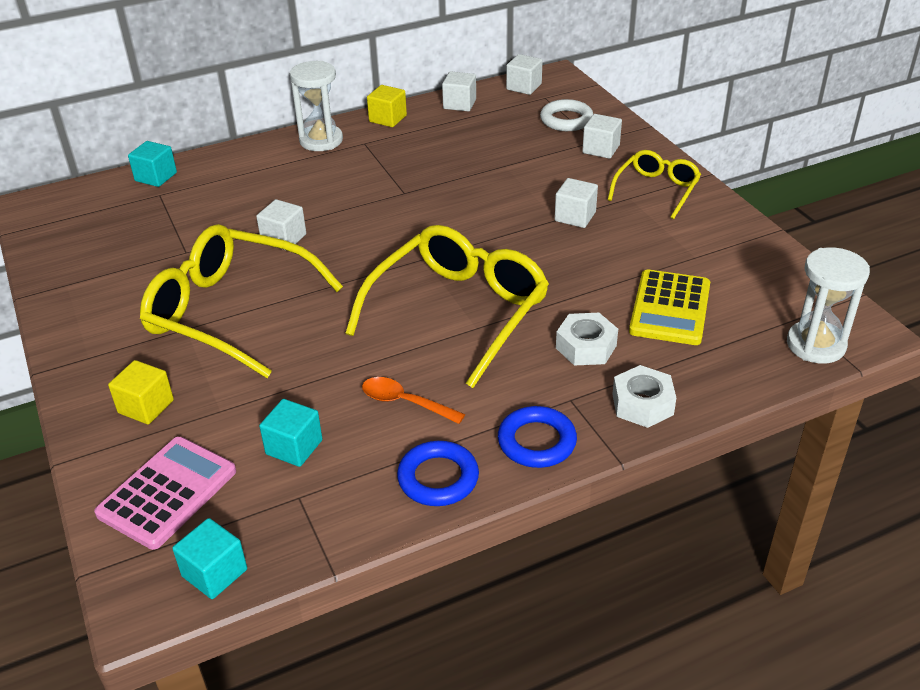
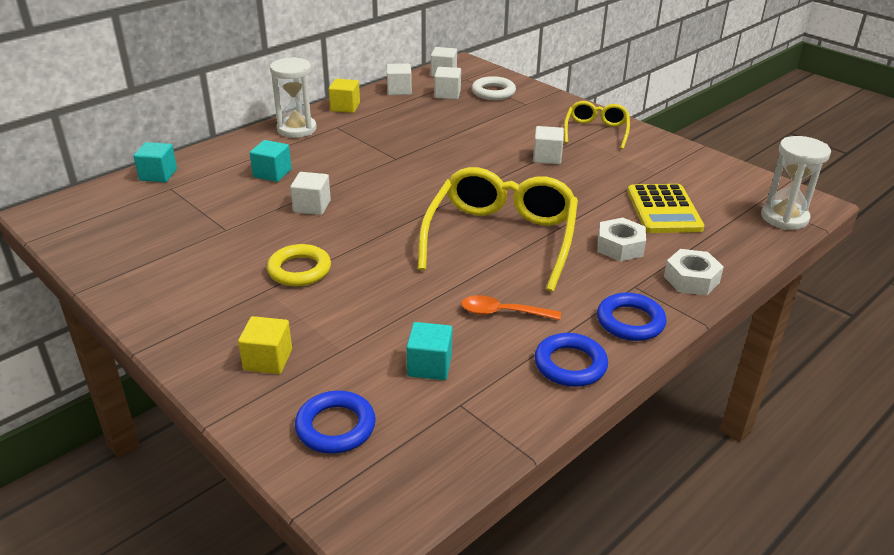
camera: 20 degrees left, 5 degrees down
(167, 493) = (335, 427): pink calculator -> blue ring
(214, 573) = (424, 483): turquoise cube -> turquoise cube (272, 173)
(230, 312) = (299, 270): yellow glasses -> yellow ring
(601, 149) = (534, 109): white cube -> white cube (447, 94)

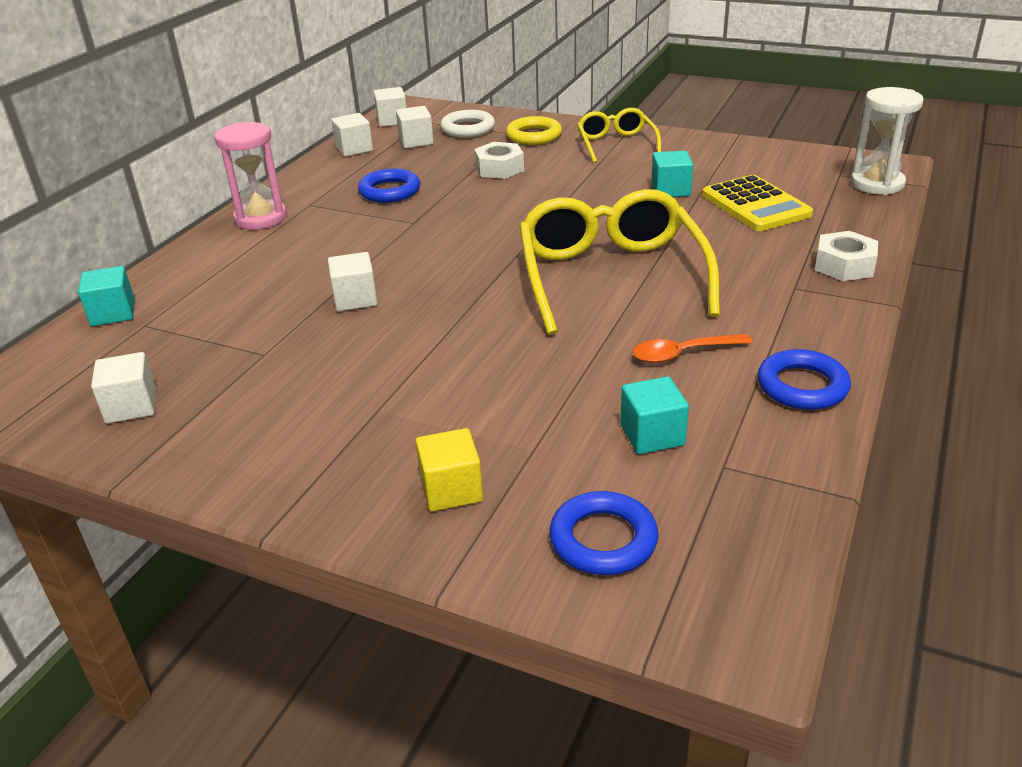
camera: 20 degrees left, 0 degrees up
(272, 173) = (271, 274): turquoise cube -> turquoise cube (670, 190)
(297, 129) = (260, 218): white hourglass -> pink hourglass
(299, 270) = (402, 375): yellow ring -> yellow ring (534, 136)
(345, 107) = (302, 180): yellow cube -> none
(547, 157) = (587, 181): white cube -> white cube (131, 406)
(620, 246) = (744, 252): white nut -> white nut (499, 168)
(630, 321) = (823, 324): blue ring -> blue ring (390, 191)

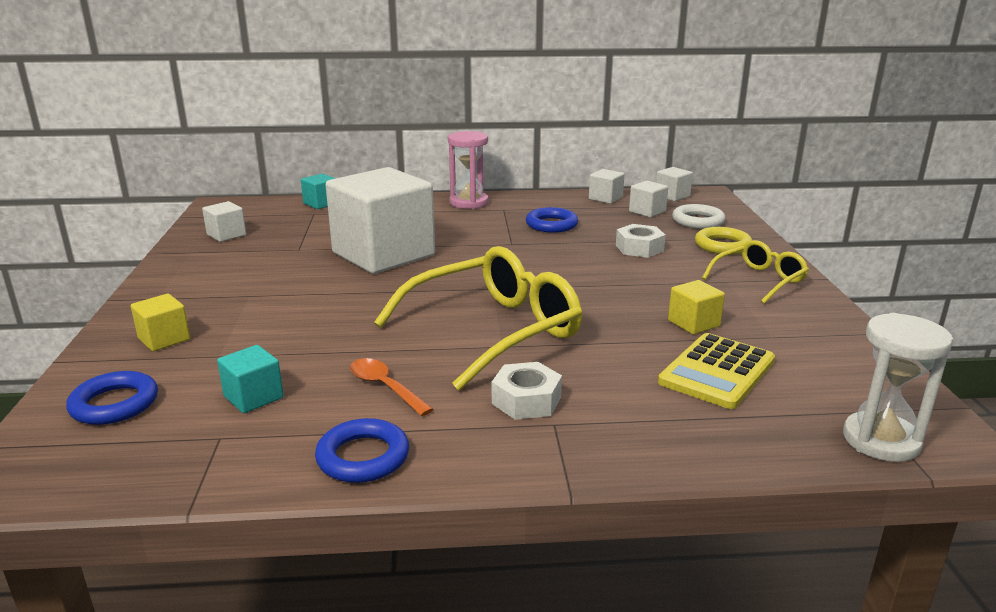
camera: 60 degrees right, 10 degrees down
(355, 299) = (383, 254): white cube -> white cube, size x2.44
(670, 190) = (693, 323): turquoise cube -> yellow cube
(844, 265) = (632, 446): white nut -> white nut (526, 400)

